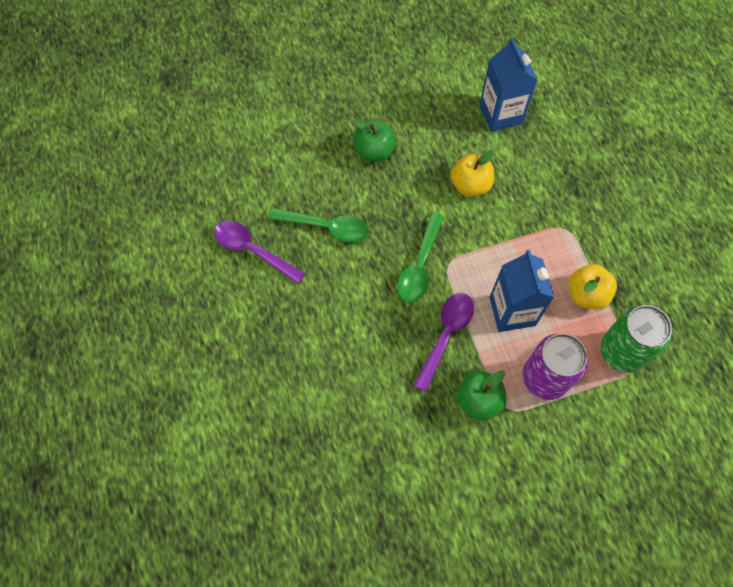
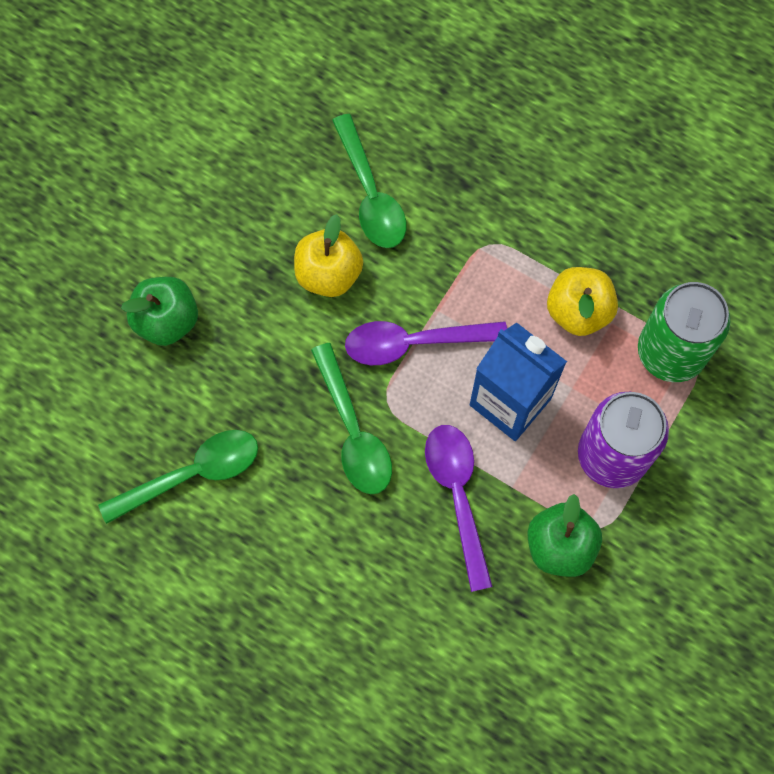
camera: 40 degrees left, 5 degrees up
(252, 250) = (122, 582): purple spoon -> purple spoon (414, 343)
(500, 114) = (288, 146): blue carton -> none
(523, 164) = (371, 194): none -> green spoon

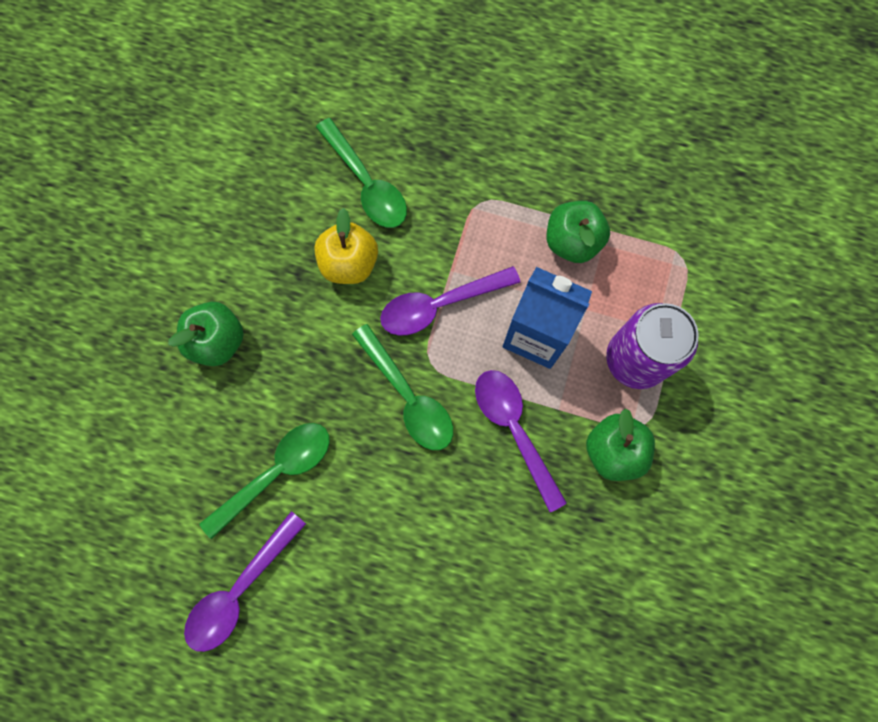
camera: 15 degrees left, 5 degrees up
(122, 584) = (240, 589): none -> purple spoon
(578, 311) = (572, 241): yellow apple -> green apple
(670, 352) = (659, 257): green can -> none

